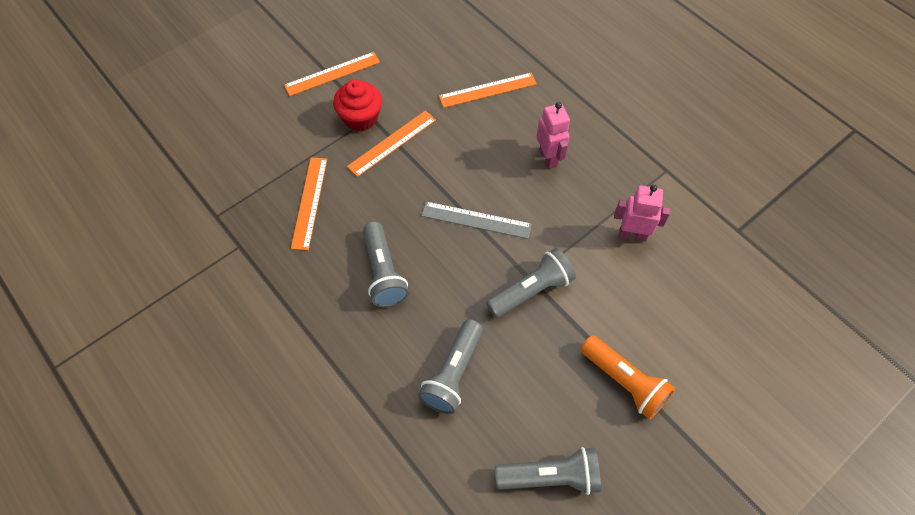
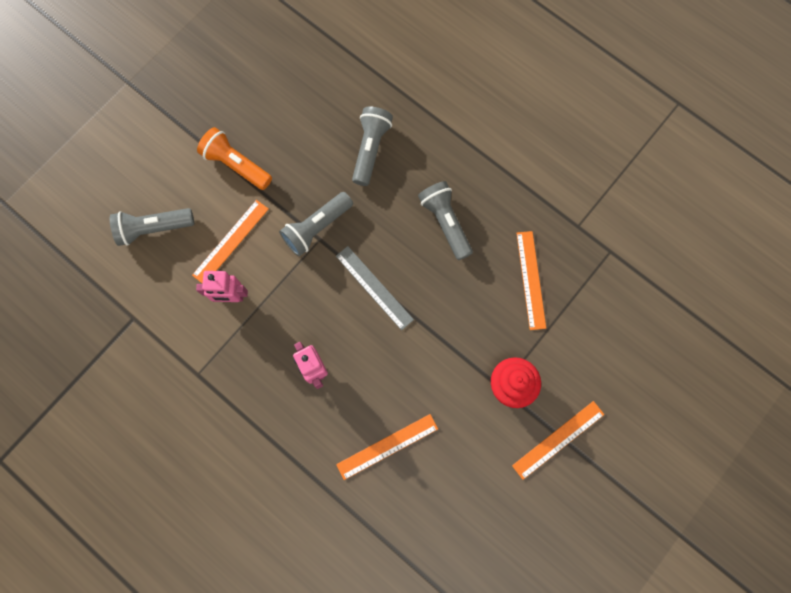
camera: 170 degrees right, 15 degrees up
(392, 143) = (472, 360): orange ruler -> orange ruler (231, 242)
(476, 220) = (374, 287): grey ruler -> grey ruler turned 45 degrees clockwise
(550, 476) = (288, 90): grey flashlight -> grey flashlight (153, 228)

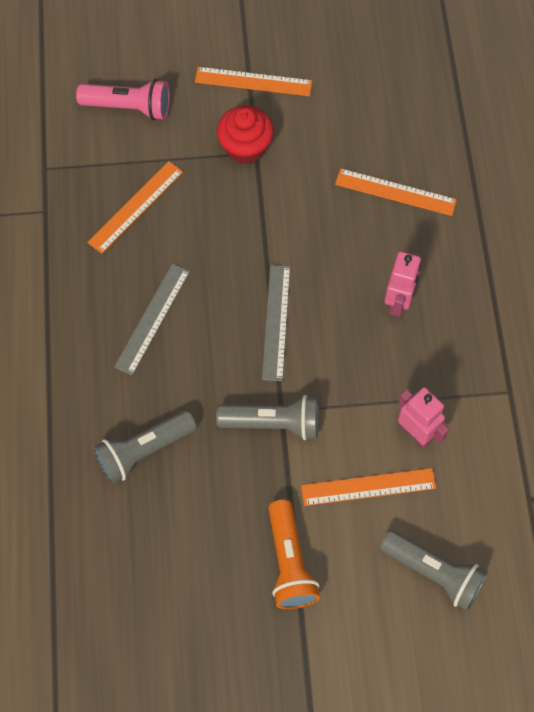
camera: 135 degrees left, 10 degrees down
(445, 223) = (152, 318): grey flashlight -> grey ruler
(611, 341) = (129, 107): none -> pink flashlight

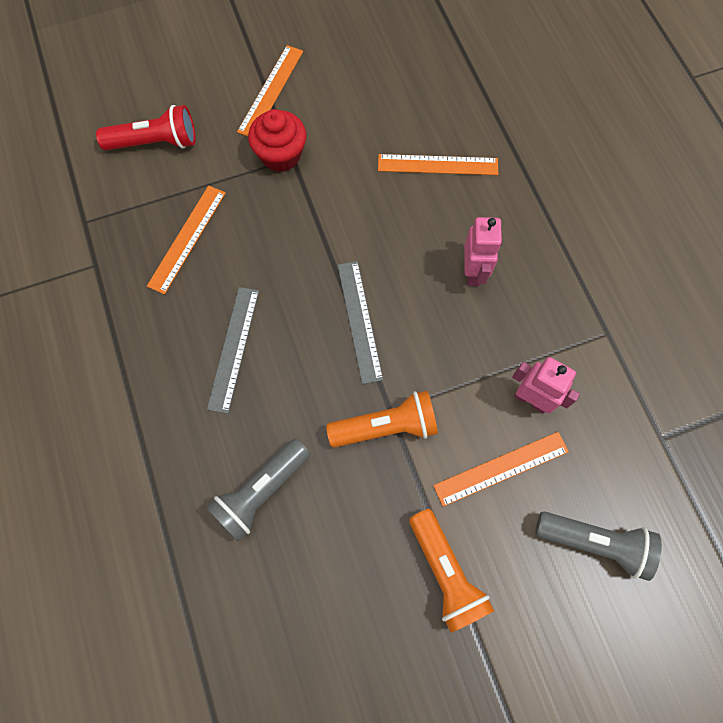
camera: 15 degrees left, 5 degrees up
(129, 107) = (155, 142): pink flashlight -> red flashlight
(253, 82) = (271, 91): orange ruler -> orange ruler turned 60 degrees counterclockwise
(273, 423) = (386, 426): grey flashlight -> orange flashlight

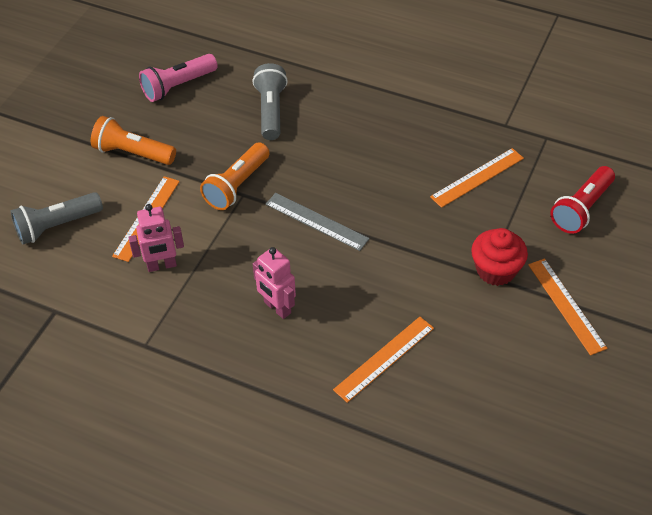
camera: 135 degrees right, 20 degrees down
(187, 238) = (477, 177): orange ruler -> orange ruler turned 75 degrees clockwise
(233, 348) = (370, 152): grey ruler -> none
(313, 633) = (178, 86): none -> pink flashlight

